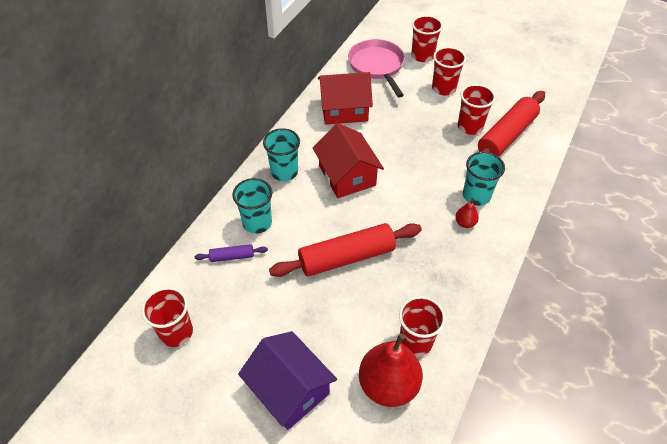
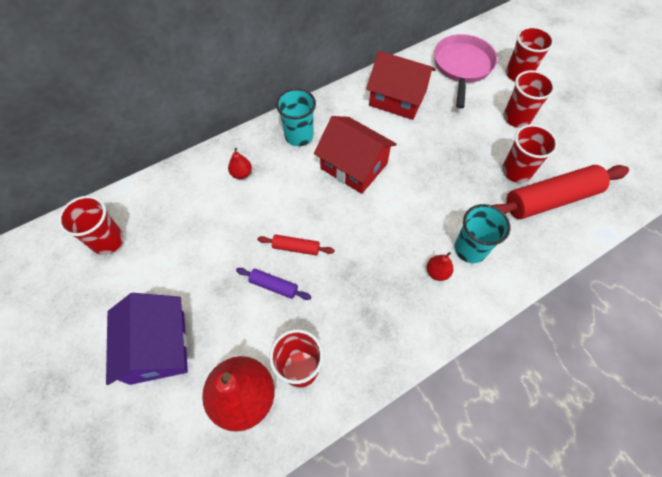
camera: 30 degrees right, 10 degrees up
(232, 257) = (198, 195): purple rolling pin -> purple rolling pin (273, 286)
(257, 223) = (241, 174): turquoise cup -> red pear
(346, 257) = (296, 248): red rolling pin -> red rolling pin, size x0.46
(347, 175) = (354, 166): red house -> red house turned 60 degrees counterclockwise

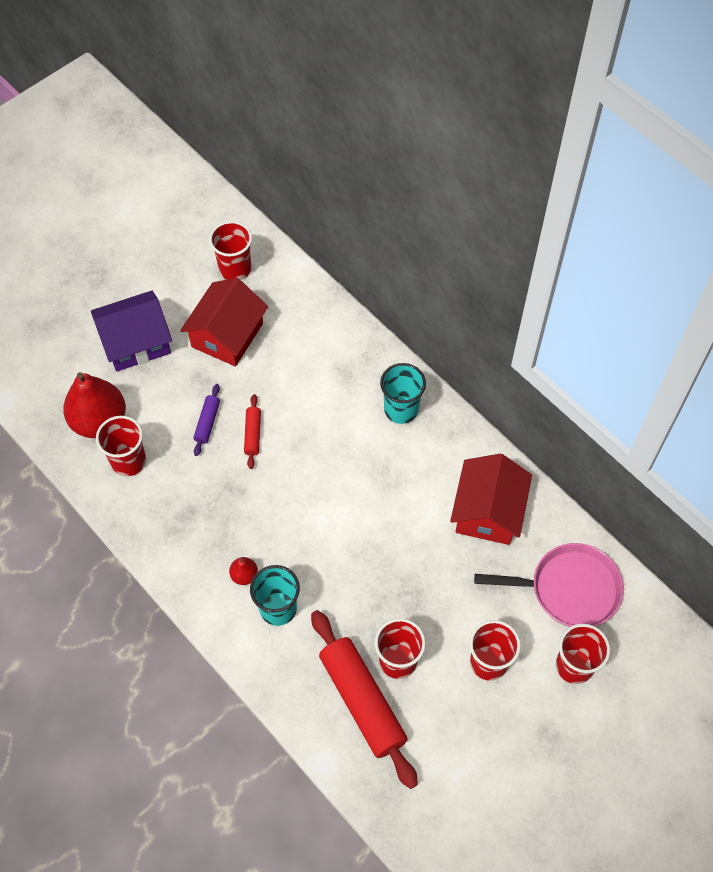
camera: 80 degrees right, 0 degrees up
(241, 174) = (336, 363): red pear -> none
(354, 166) = (369, 474): red house -> red house (227, 335)

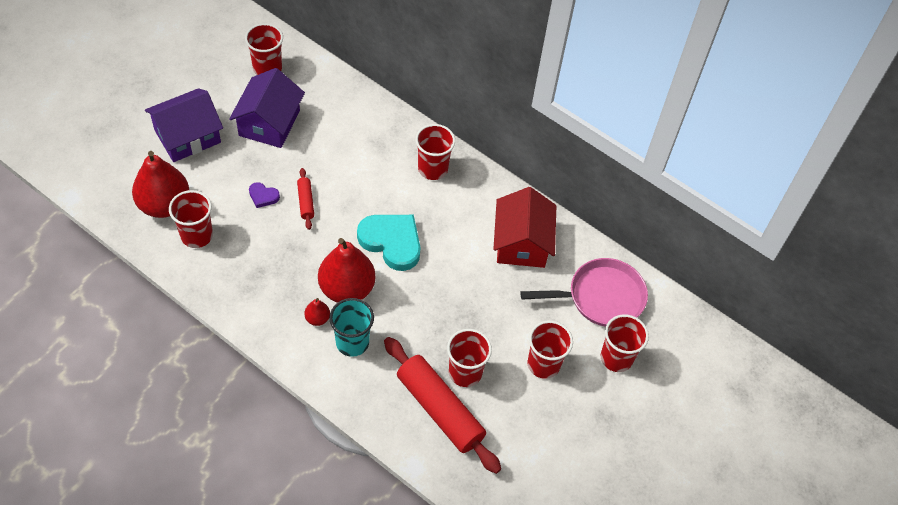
camera: 15 degrees left, 5 degrees down
(207, 422) = (263, 196): purple rolling pin -> purple heart
(227, 335) = (269, 123): red house -> purple house
(282, 543) = (347, 289): none -> red pear
(340, 493) = (391, 242): none -> turquoise heart
(401, 409) = (433, 169): turquoise cup -> red cup

